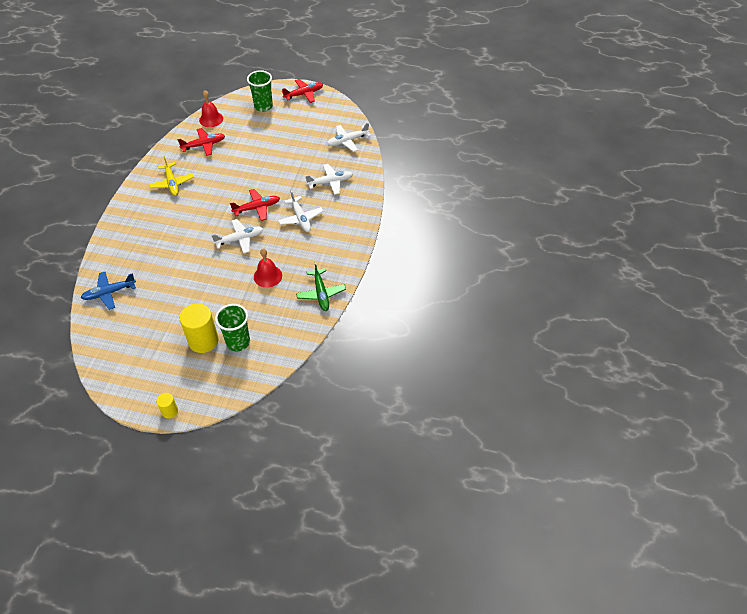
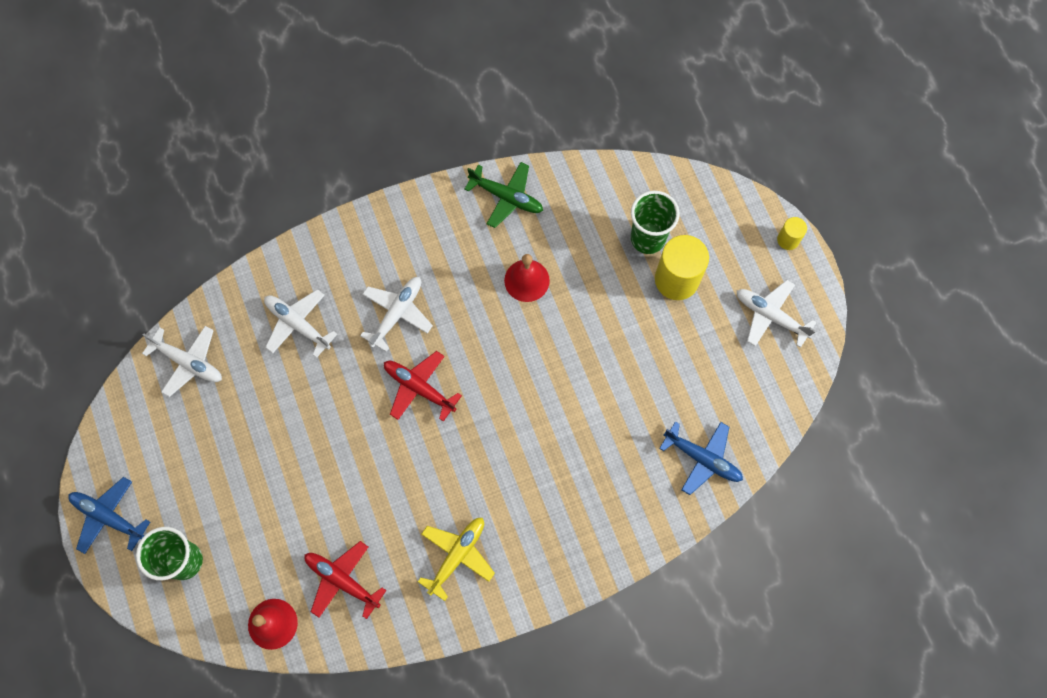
camera: 125 degrees left, 20 degrees up
(239, 239) = (492, 365): white plane -> white plane (770, 316)
(304, 94) = (109, 517): red plane -> blue plane
(321, 293) = (506, 197): green plane -> green plane turned 75 degrees clockwise

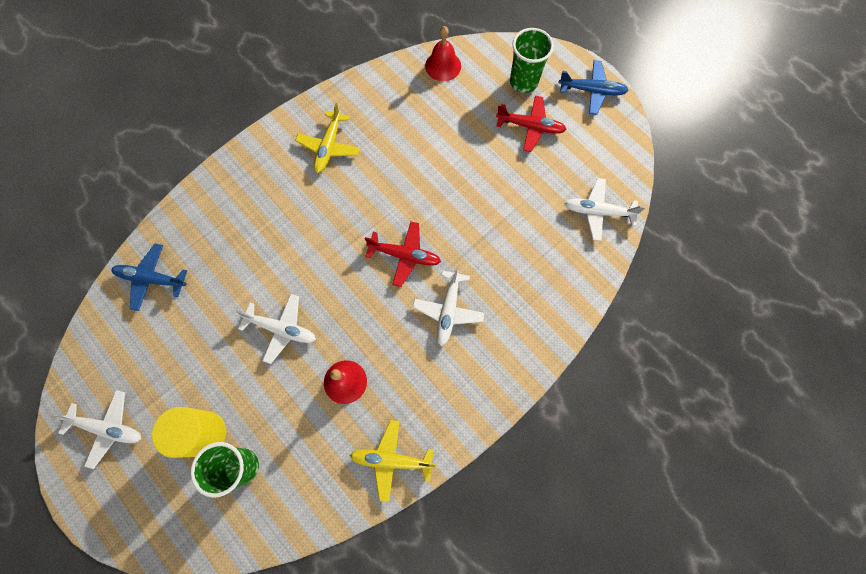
camera: 160 degrees right, 0 degrees up
(298, 324) = (527, 272): white plane -> white plane (281, 329)
(342, 580) = (406, 105): red plane -> red plane (530, 127)
(506, 197) = (391, 460): green plane -> yellow plane
(788, 240) = (99, 517): yellow cylinder -> none

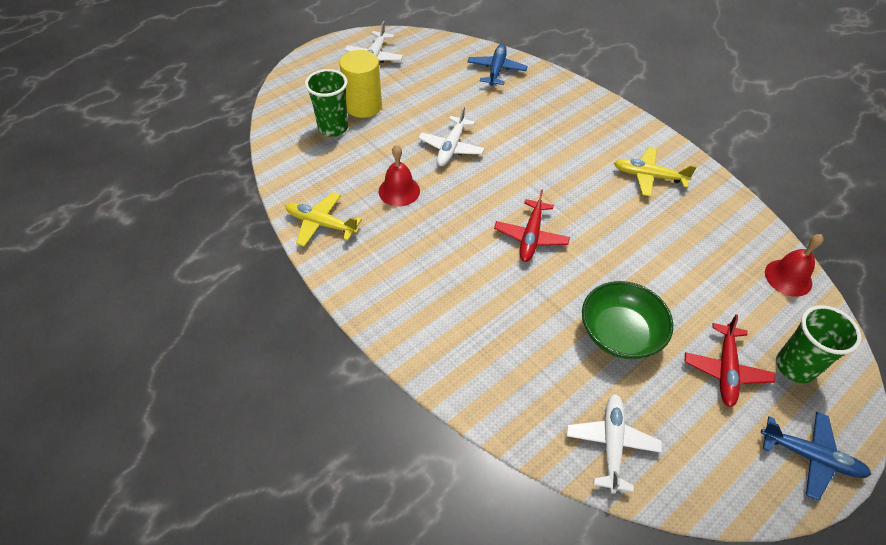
camera: 90 degrees right, 20 degrees down
(391, 460) = (321, 224): yellow plane -> yellow plane turned 75 degrees counterclockwise
(448, 310) = (470, 272): white plane -> none
(504, 194) = (620, 333): none -> green bowl
(592, 91) = (810, 457): blue plane -> blue plane turned 75 degrees counterclockwise

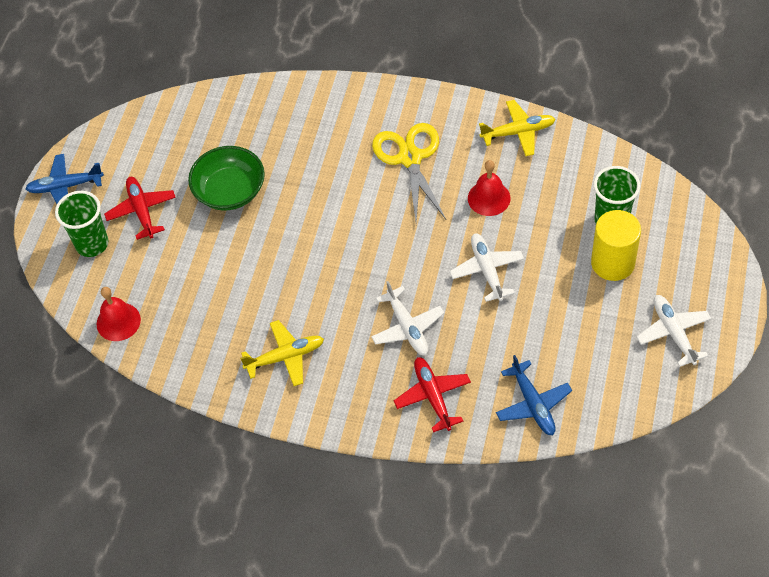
camera: 150 degrees right, 5 degrees up
(429, 259) = (410, 158): none -> yellow scissors
(531, 236) = (347, 226): red plane -> red plane (433, 396)
(611, 444) = (196, 118): white plane -> white plane (407, 327)

